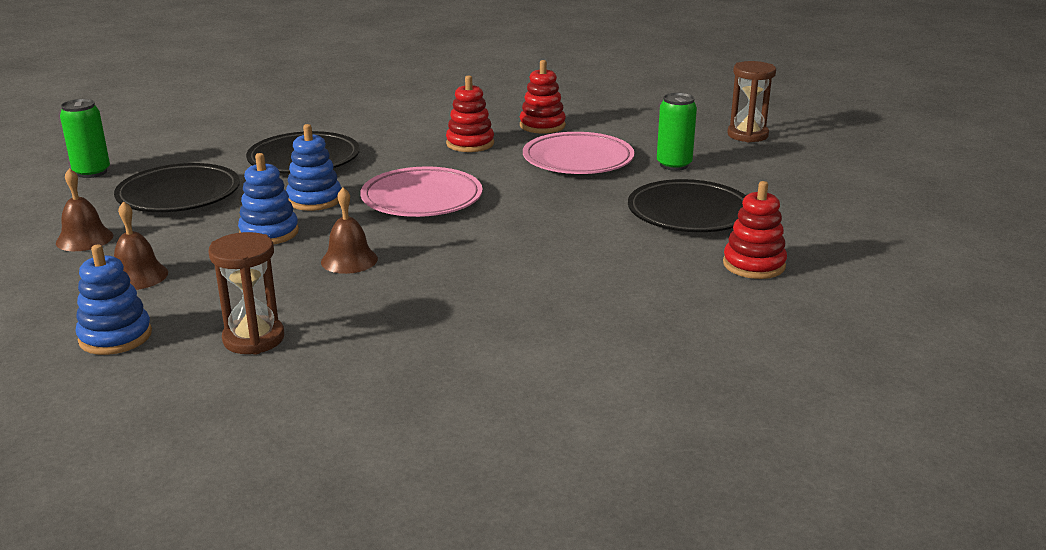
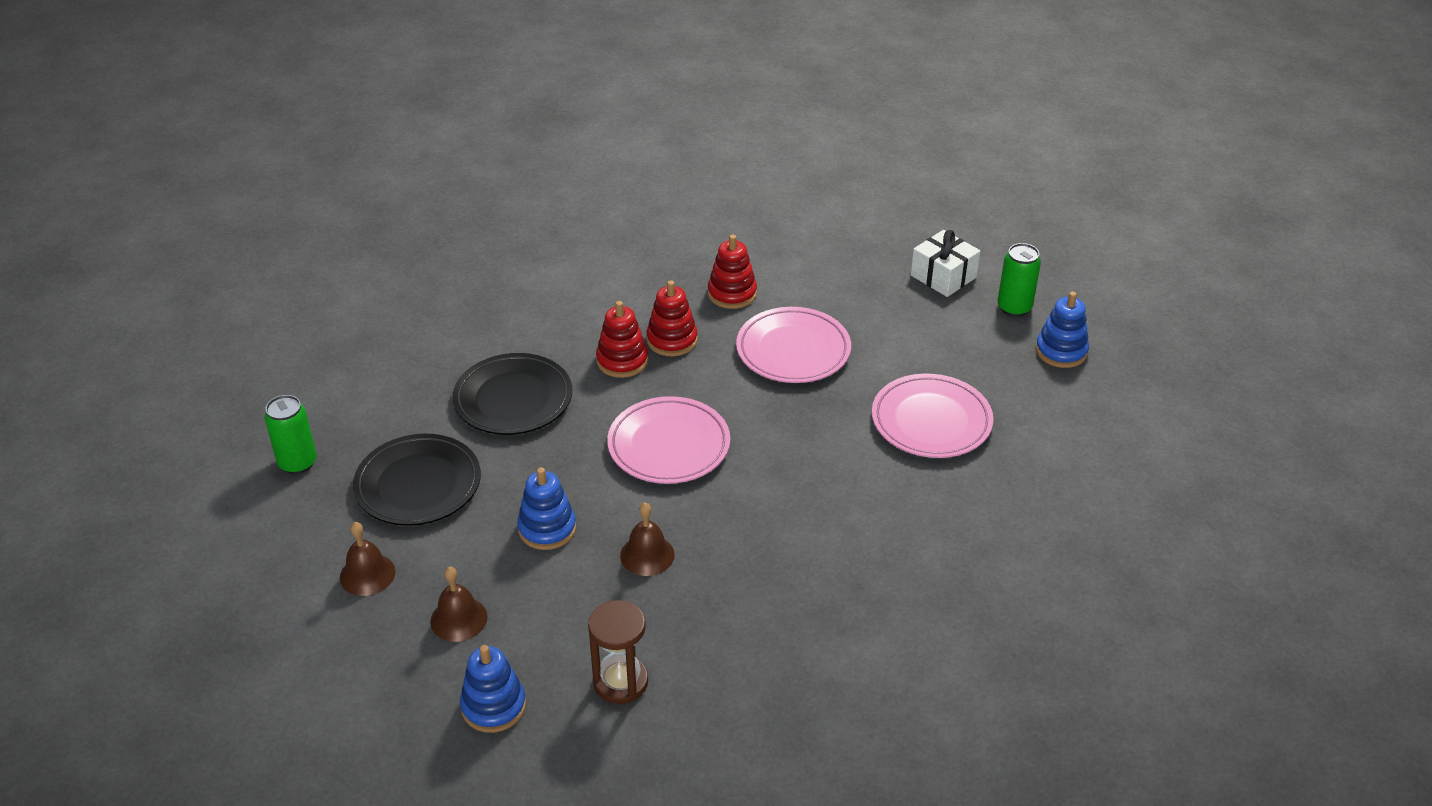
camera: 15 degrees left, 15 degrees up
(314, 200) = (562, 467): blue stacking toy -> blue stacking toy (1061, 351)
(674, 165) = (889, 343): green can -> green can (1014, 308)
(689, 213) = (931, 421): black plate -> pink plate
(747, 135) = (943, 276): brown hourglass -> white gift
(754, 265) = (1012, 489): red stacking toy -> red stacking toy (622, 361)

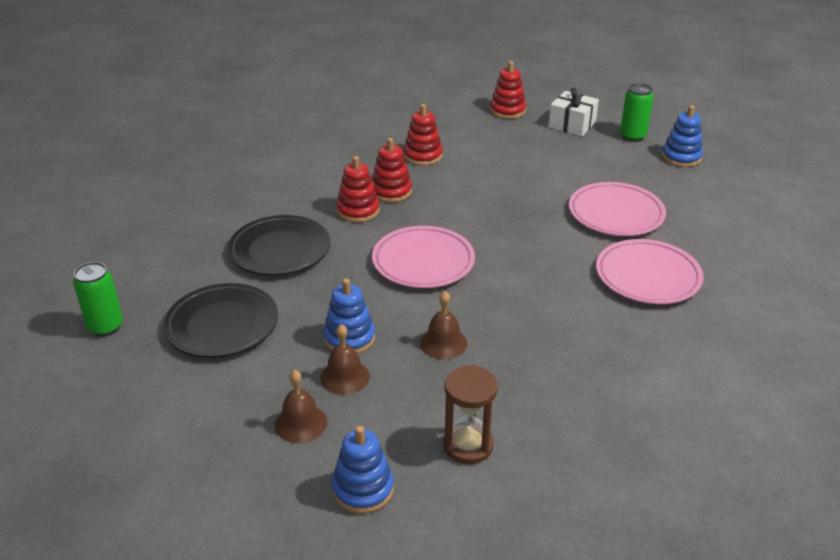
camera: 15 degrees left, 5 degrees down
(367, 574) = (202, 403): brown bell -> brown bell (344, 377)
(793, 350) = (488, 185): pink plate -> pink plate (647, 277)
(870, 240) = (507, 110): none -> red stacking toy

